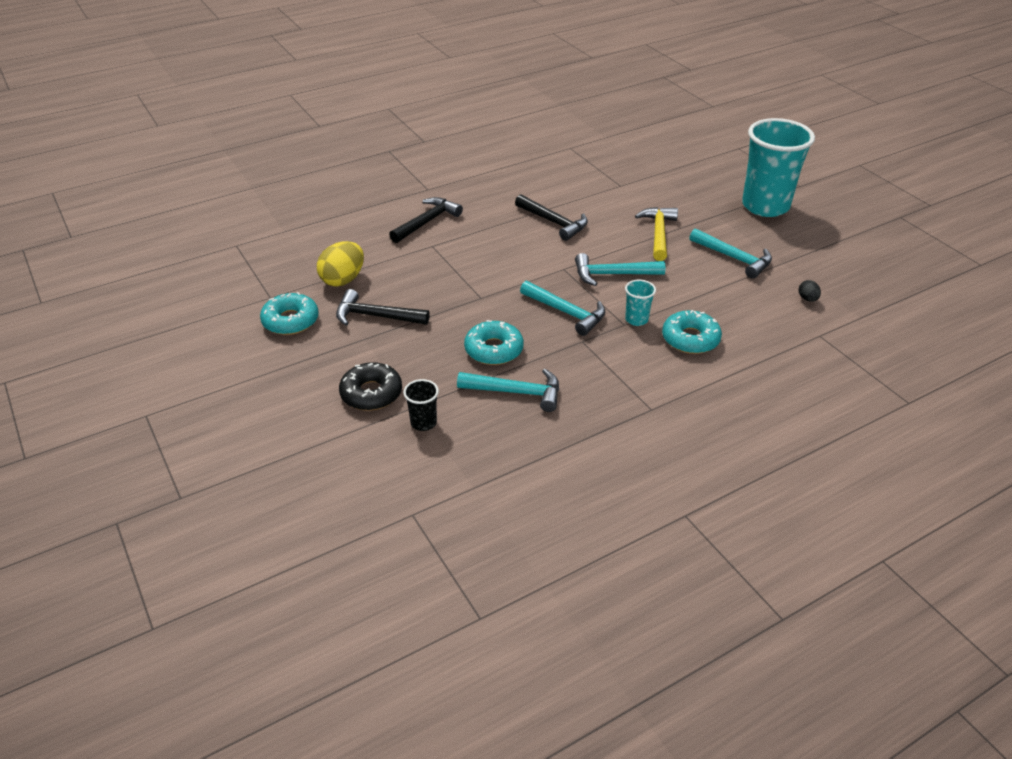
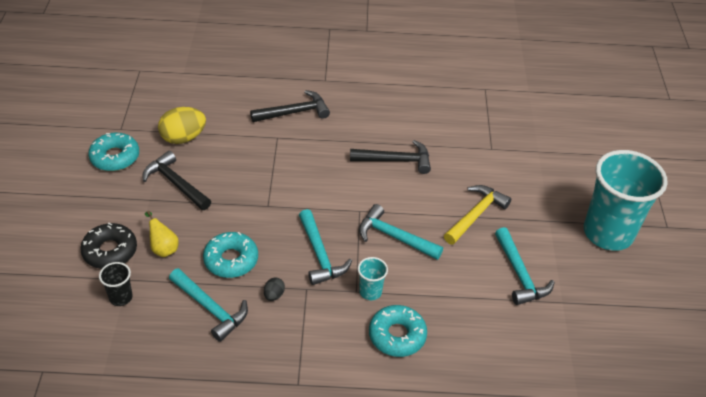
camera: 30 degrees right, 5 degrees up
(421, 368) = (163, 248): none -> yellow pear
(554, 222) = (396, 160): black hammer -> black hammer turned 75 degrees counterclockwise
(807, 299) = (546, 352): black egg -> black egg (274, 295)

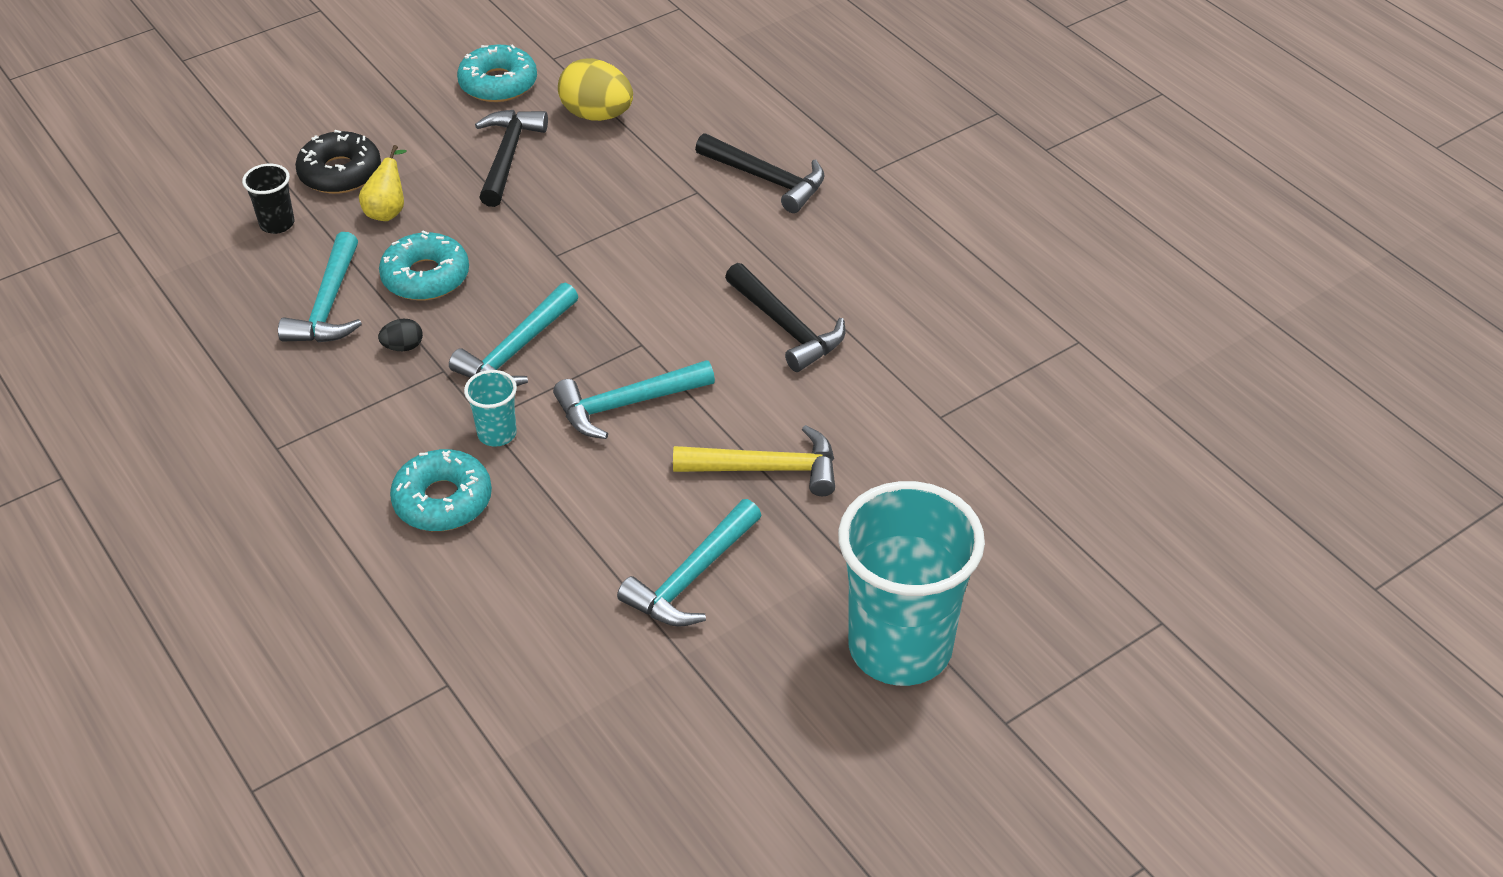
camera: 55 degrees right, 0 degrees up
(394, 237) = (626, 405): turquoise hammer -> turquoise hammer turned 105 degrees counterclockwise

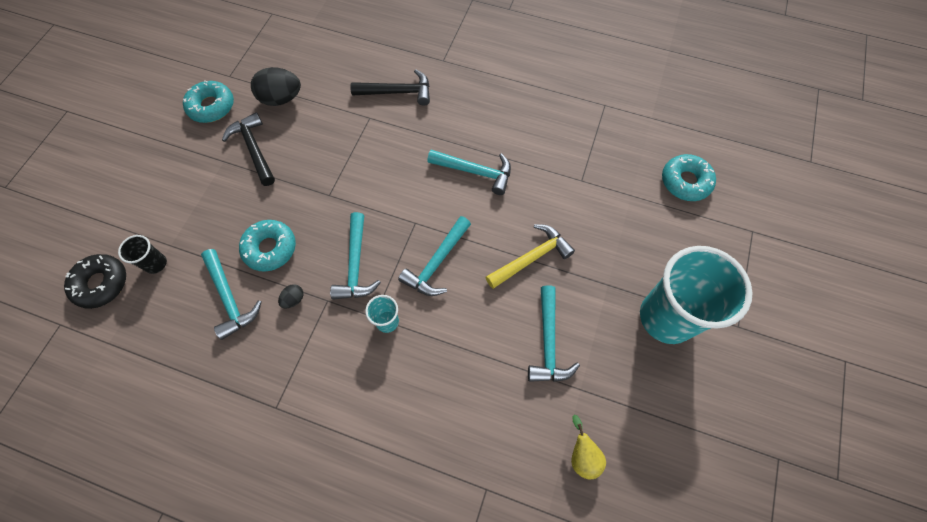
camera: 35 degrees left, 20 degrees up
(340, 173) = (166, 210): black donut -> black donut (101, 284)
(388, 210) = (214, 219): yellow pear -> yellow pear (582, 455)
(443, 500) = (392, 380): turquoise donut -> turquoise donut (685, 182)
(597, 115) = (281, 99): yellow egg -> black egg
(786, 327) = (475, 172): black hammer -> turquoise hammer

